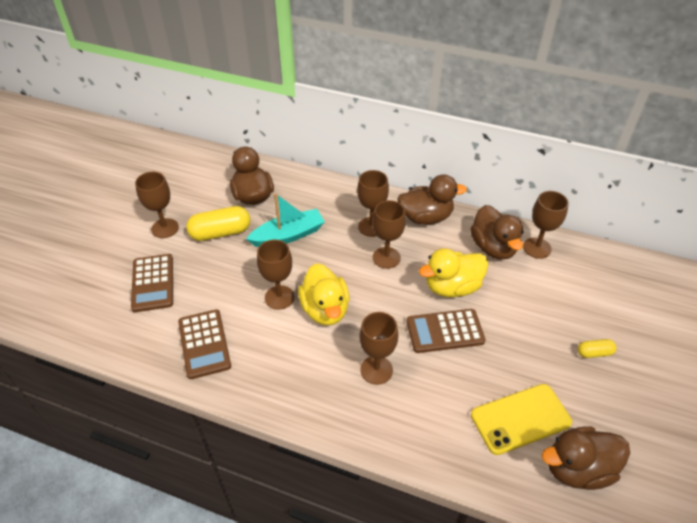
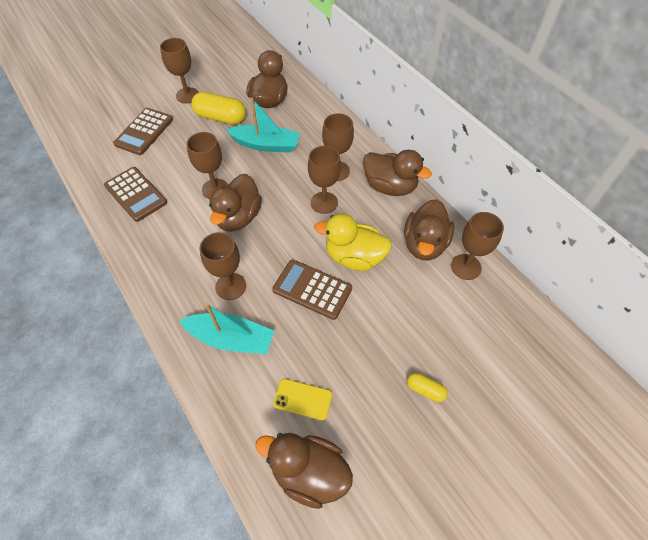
camera: 35 degrees right, 10 degrees up
(204, 344) = (136, 194): brown calculator -> brown calculator turned 60 degrees counterclockwise
(325, 310) = (238, 217): yellow duck -> brown duck
(419, 411) = (231, 338): none -> turquoise boat
(520, 419) = (303, 399): yellow phone -> yellow phone, size x0.59

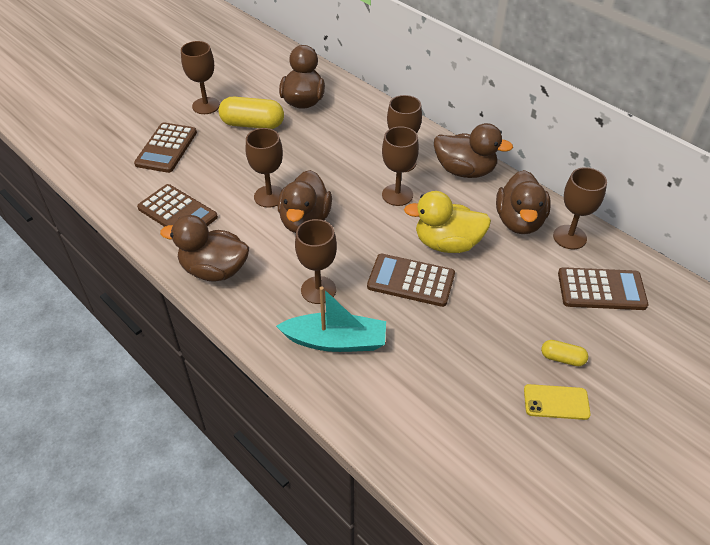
camera: 10 degrees left, 10 degrees down
(266, 145) = (314, 145): turquoise boat -> none
(303, 399) = (434, 387): yellow phone -> yellow phone (556, 402)
(309, 472) = (462, 455): brown duck -> brown duck (214, 270)
(480, 325) = (601, 289): none -> brown calculator

